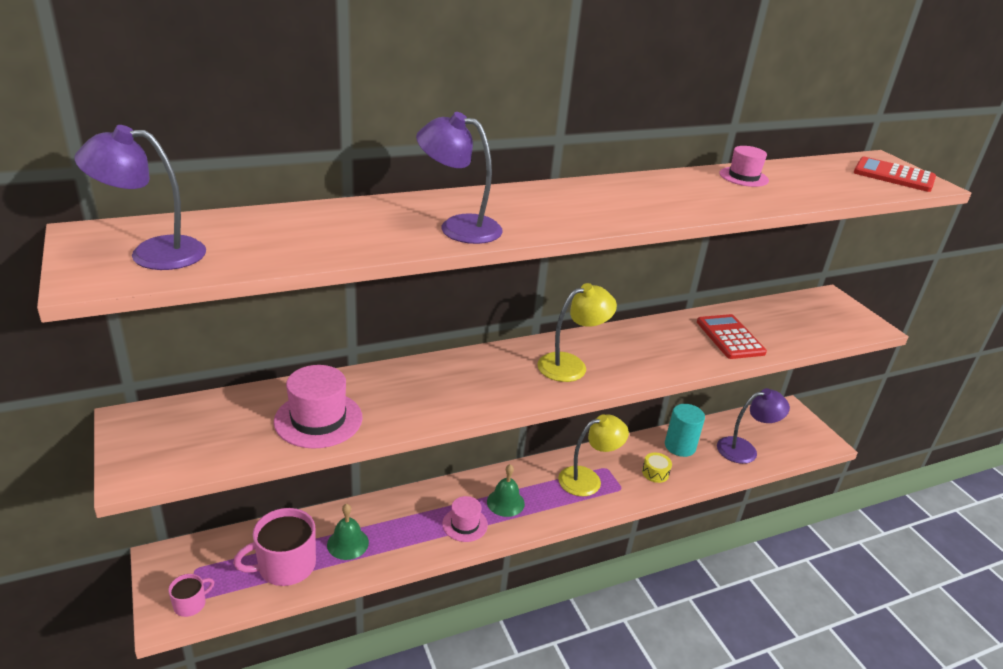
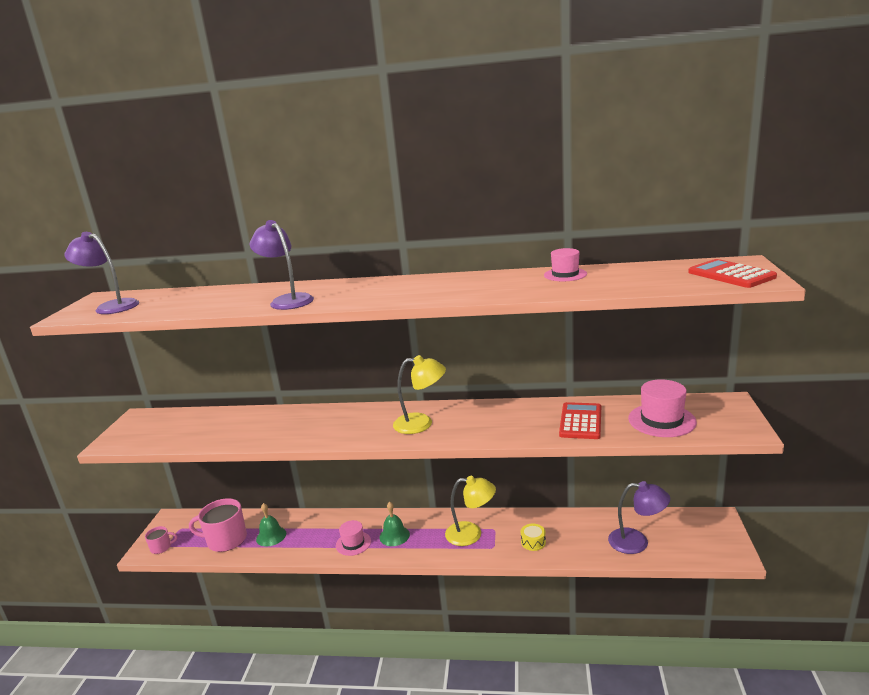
camera: 35 degrees right, 10 degrees down
(318, 419) = (225, 431): pink hat -> pink hat (661, 420)
(680, 446) = (574, 527): turquoise cylinder -> none

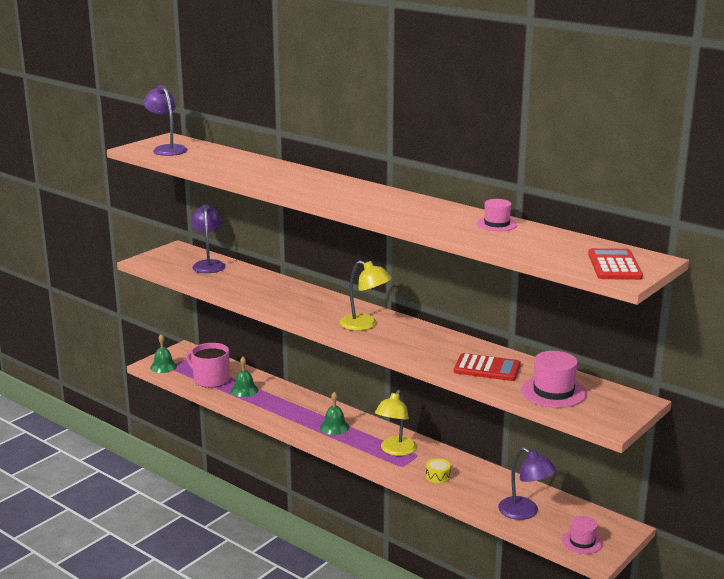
camera: 30 degrees right, 0 degrees up
(161, 547) = (163, 366): pink mug -> green bell
(287, 300) = (277, 181): purple lamp -> purple lamp (208, 264)
(353, 543) = (298, 419): pink hat -> pink hat (582, 542)
(471, 534) = (395, 450): yellow lamp -> yellow lamp turned 75 degrees clockwise
(580, 421) = (487, 368): red calculator -> red calculator turned 60 degrees clockwise

